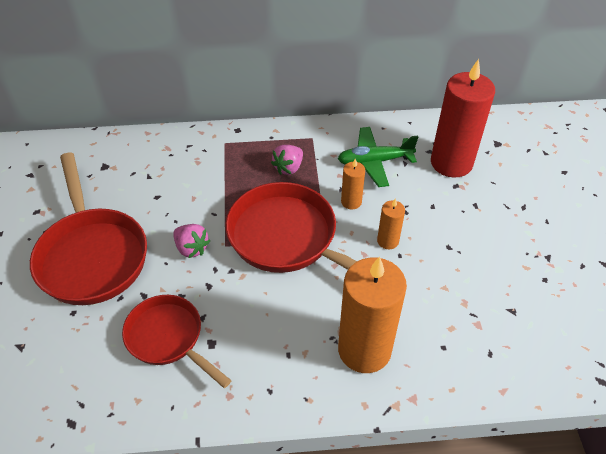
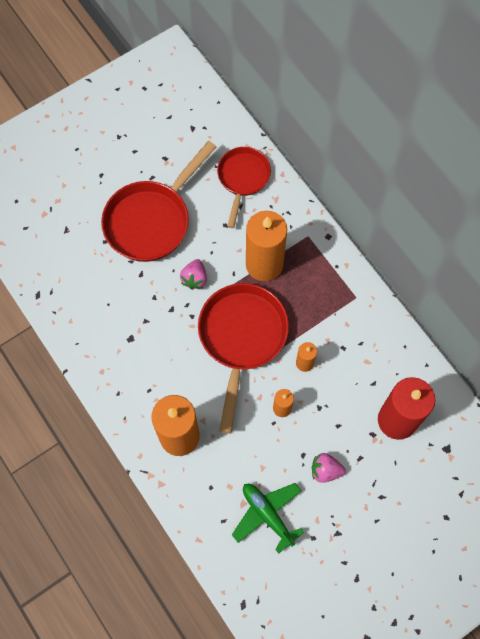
camera: 60 degrees right, 20 degrees up
(169, 338) = (119, 311): red pan -> red pan (243, 179)
(225, 186) = (264, 264): none -> orange candle
(288, 168) = (311, 298): pink strawberry -> pink strawberry (325, 470)
(374, 162) = (359, 359): green plane -> green plane (267, 514)

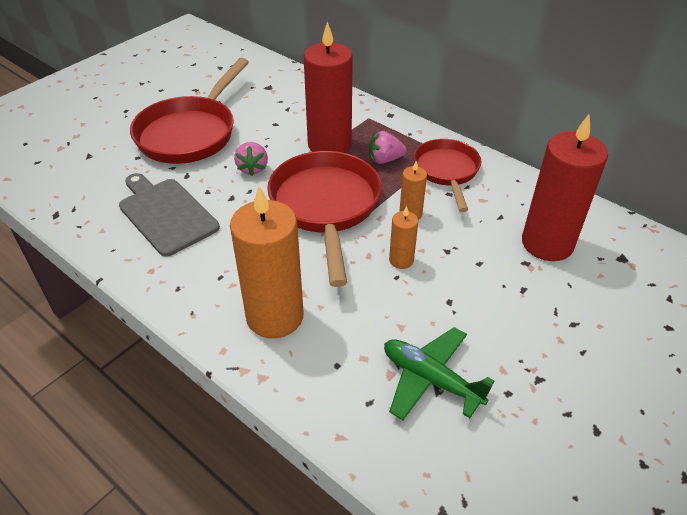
camera: 15 degrees left, 25 degrees down
(119, 315) = (166, 214): none -> grey cutting board
(243, 179) = (283, 91): red pan -> red pan (447, 172)
(264, 264) = (329, 145): orange candle -> red candle
(325, 470) = (486, 311): pink strawberry -> pink strawberry (385, 160)

